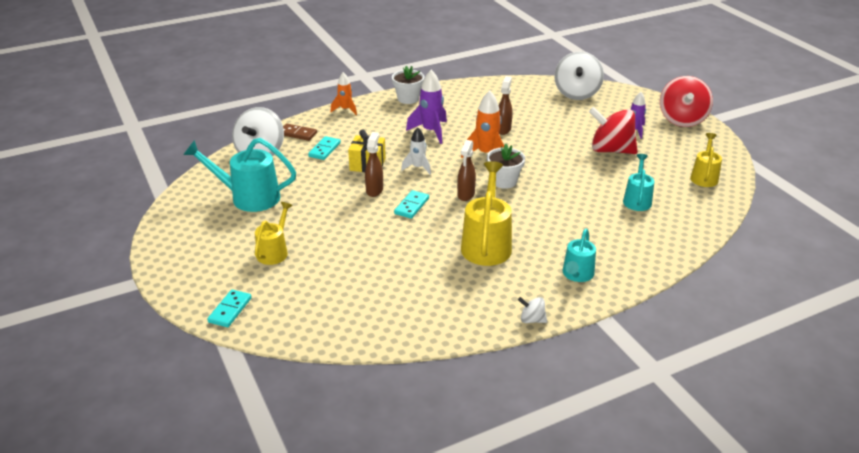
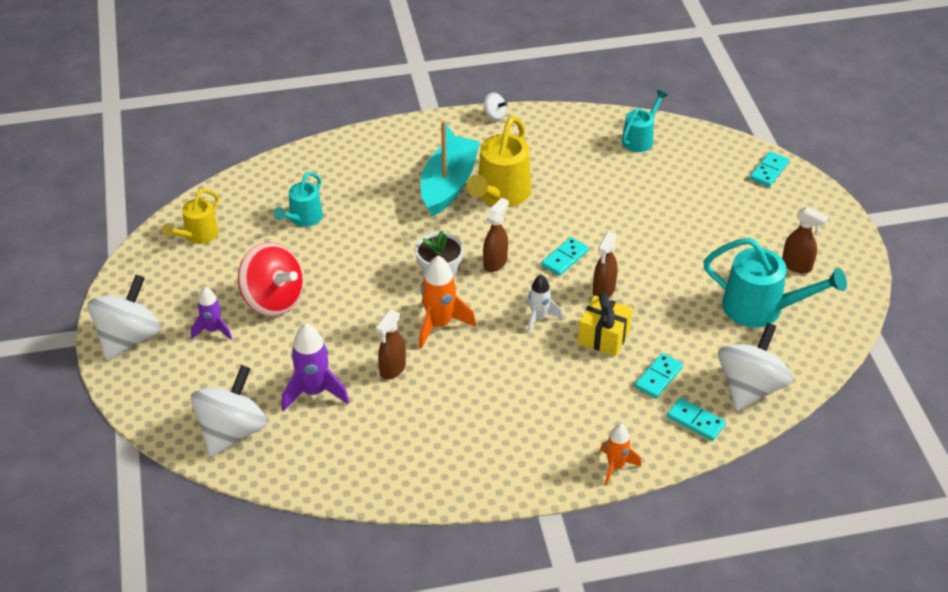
camera: 165 degrees left, 10 degrees up
(215, 230) = (797, 266): none -> brown spray bottle
(274, 251) = (727, 226): yellow watering can -> none
(297, 134) = (696, 421): brown domino -> turquoise domino
(408, 99) = (507, 475): white flower pot -> none
(431, 132) = (498, 385): purple rocket -> purple rocket (314, 392)
(537, 245) = (448, 184): none -> turquoise boat
(577, 275) = (429, 147): turquoise watering can -> turquoise watering can (640, 138)
(682, 119) = (129, 338): red spinning top -> white spinning top

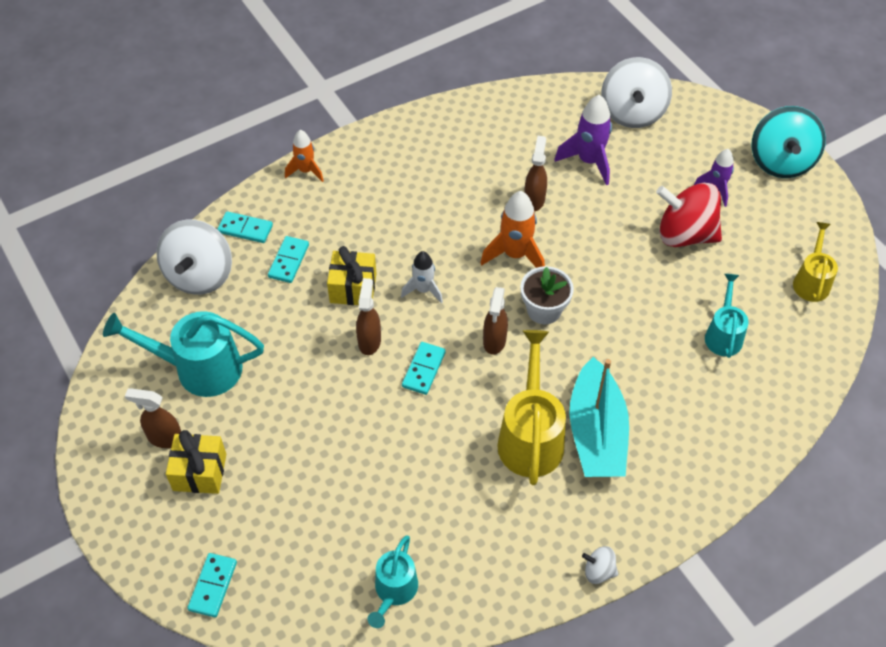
camera: 160 degrees right, 10 degrees up
(129, 338) = (781, 161): white spinning top -> turquoise spinning top
(770, 237) = (200, 472): none -> yellow gift

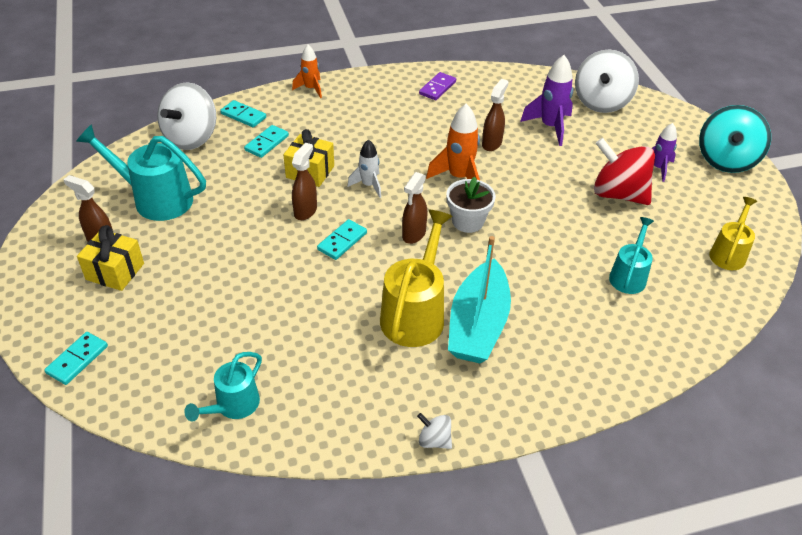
camera: 15 degrees right, 10 degrees down
(448, 135) = (437, 88): none -> purple domino

